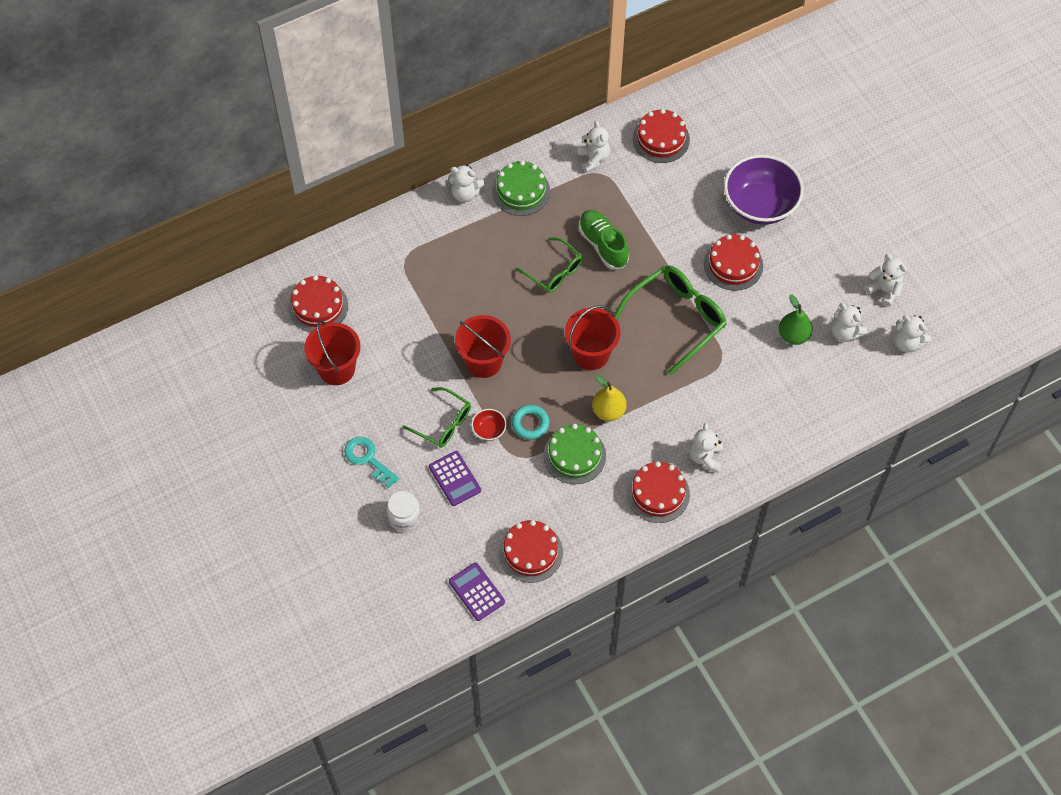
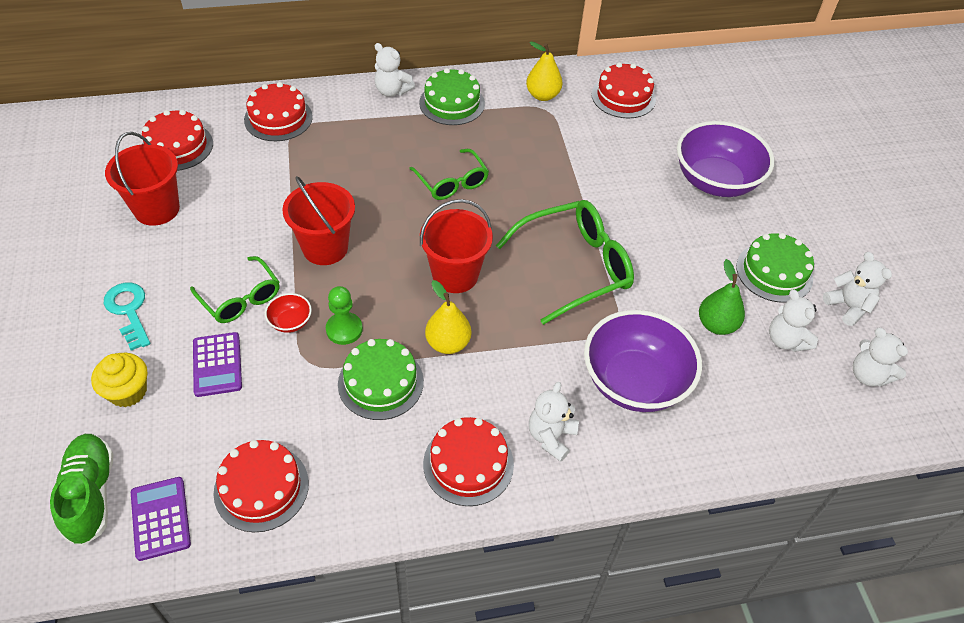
camera: 15 degrees right, 10 degrees down
(404, 517) = (128, 391): white jar -> yellow cupcake
(530, 424) = (344, 329): turquoise ring -> green pawn
(593, 159) = (542, 95): white teddy bear -> yellow pear
(603, 245) = (519, 172): green shoe -> green shoe (90, 494)
(733, 265) = (664, 230): red cake -> red cake (278, 118)
(748, 399) = (634, 382): none -> purple bowl
(824, 277) = (774, 272): none -> green cake

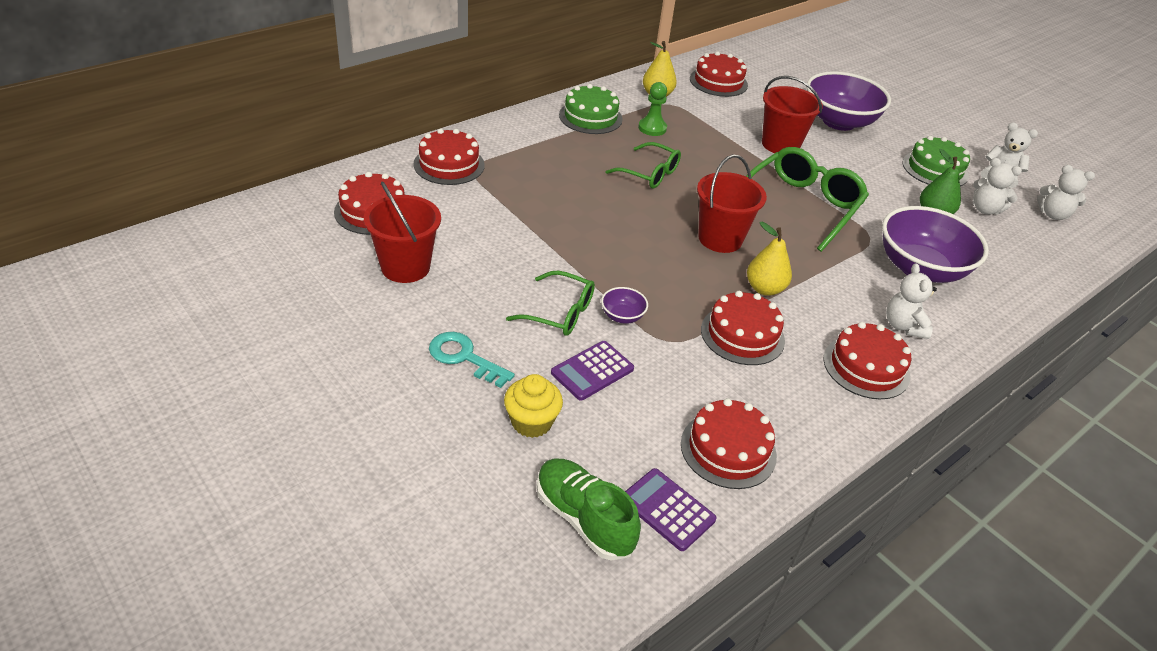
camera: 30 degrees left, 10 degrees down
(217, 365) = (592, 371): purple calculator -> purple calculator turned 90 degrees clockwise
(290, 322) = (622, 316): red bowl -> purple bowl
(325, 248) = (594, 251): red bucket -> red bucket (780, 144)
(344, 329) = (673, 306): green pawn -> green pawn (652, 128)
(380, 382) = (742, 335): green cake -> red cake
(392, 91) = (531, 120): white teddy bear -> none

